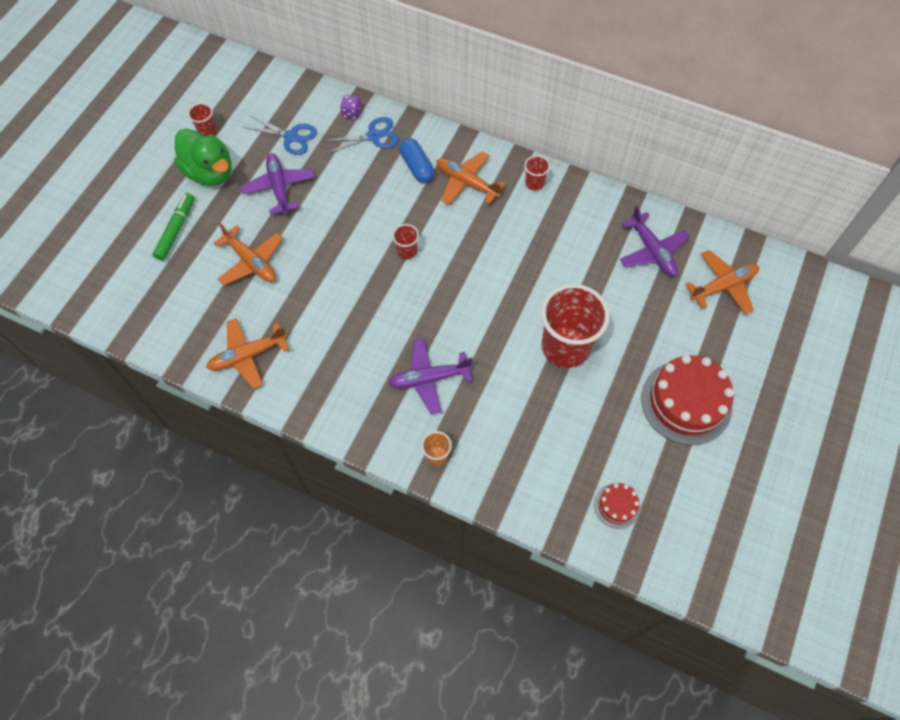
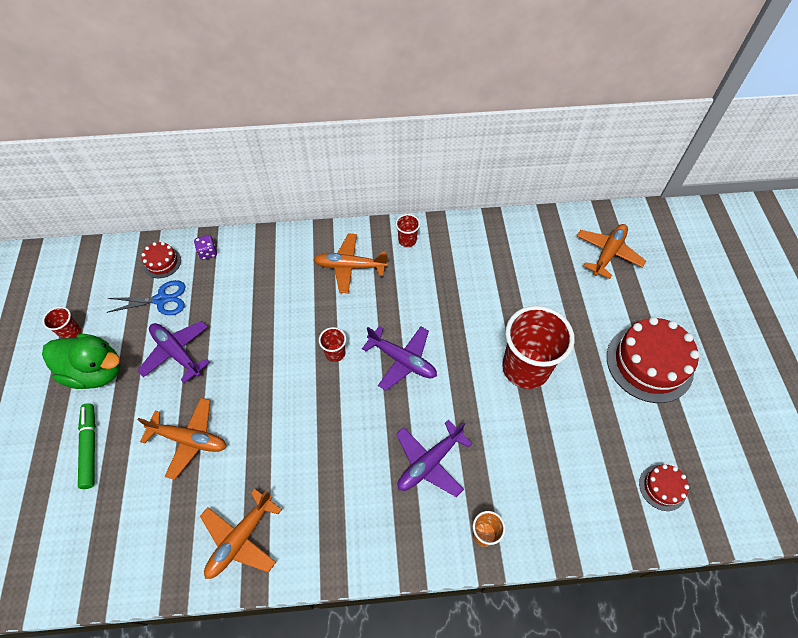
camera: 30 degrees left, 5 degrees down
(309, 104) = (162, 262): none -> red cake
(374, 136) = (241, 264): blue scissors -> none
(416, 167) = (297, 273): blue capsule -> none
(652, 251) = (537, 251): purple plane -> purple plane (402, 360)

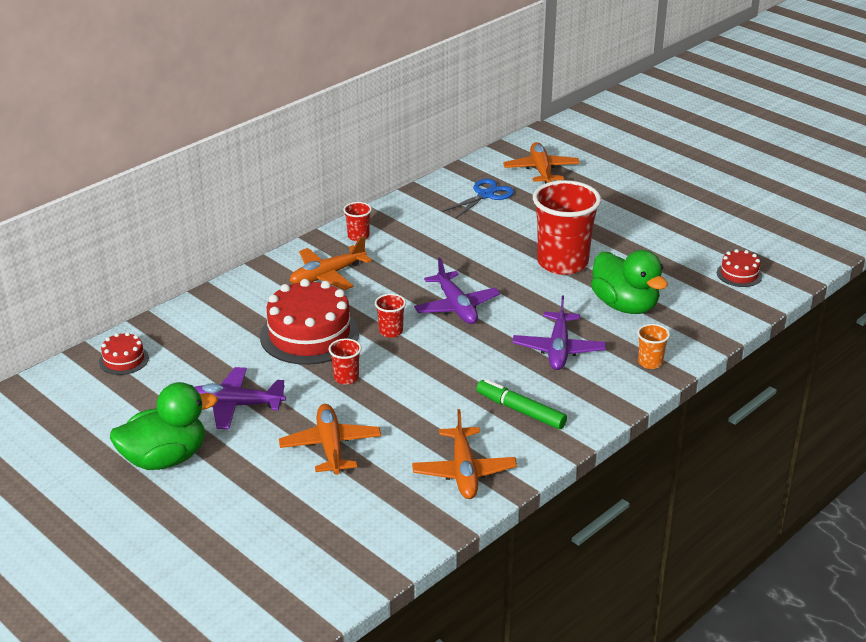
camera: 40 degrees left, 25 degrees down
(71, 332) = (94, 450): red cup -> red cup (346, 378)
(90, 447) = (237, 503): green marker -> green marker (520, 410)
(161, 300) = (163, 382): blue scissors -> blue scissors (485, 195)
(189, 439) = (330, 446): orange plane -> orange plane turned 75 degrees counterclockwise
(208, 253) = (165, 331): purple dice -> none
(402, 360) = (456, 307): purple plane -> purple plane turned 75 degrees clockwise
(528, 452) = (625, 306): none -> green duck
(649, 363) = (650, 216): red cake -> red cake (309, 335)

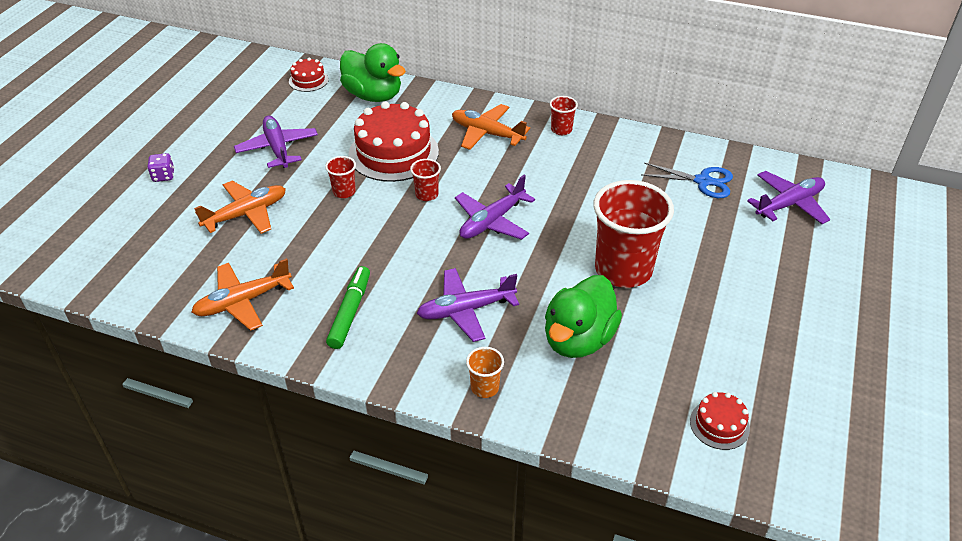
camera: 65 degrees right, 10 degrees up
(165, 459) = (198, 140): green duck -> green duck (373, 95)
(212, 495) = (163, 176): none -> purple dice
(541, 170) = (789, 204): orange plane -> purple plane

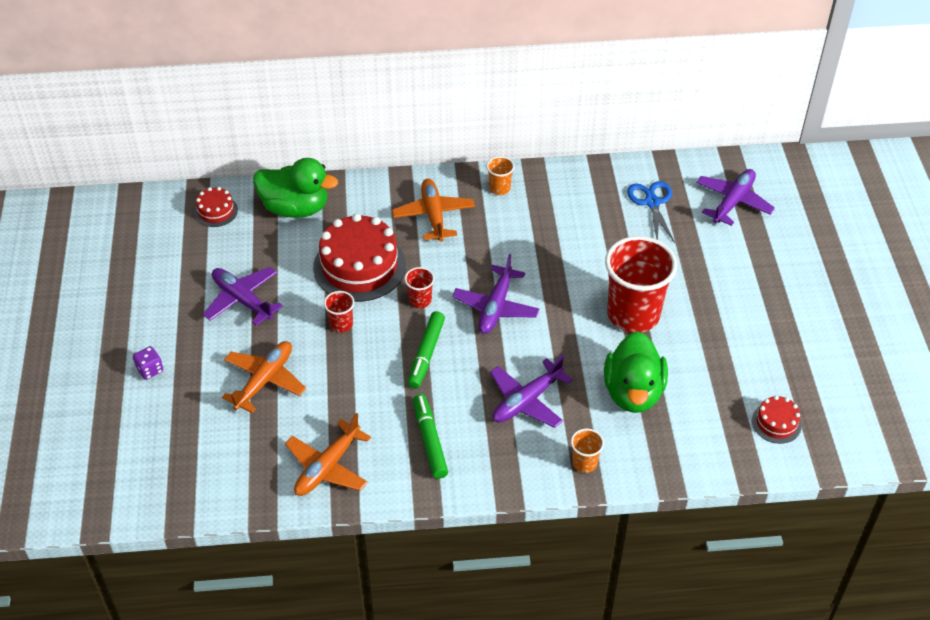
camera: 25 degrees left, 5 degrees up
(400, 239) = (426, 354): none -> green marker
(487, 133) = (433, 215): orange plane -> orange plane turned 75 degrees clockwise
(561, 130) = (499, 188): red cup -> orange cup
(703, 181) = (652, 202): blue scissors -> blue scissors turned 90 degrees counterclockwise

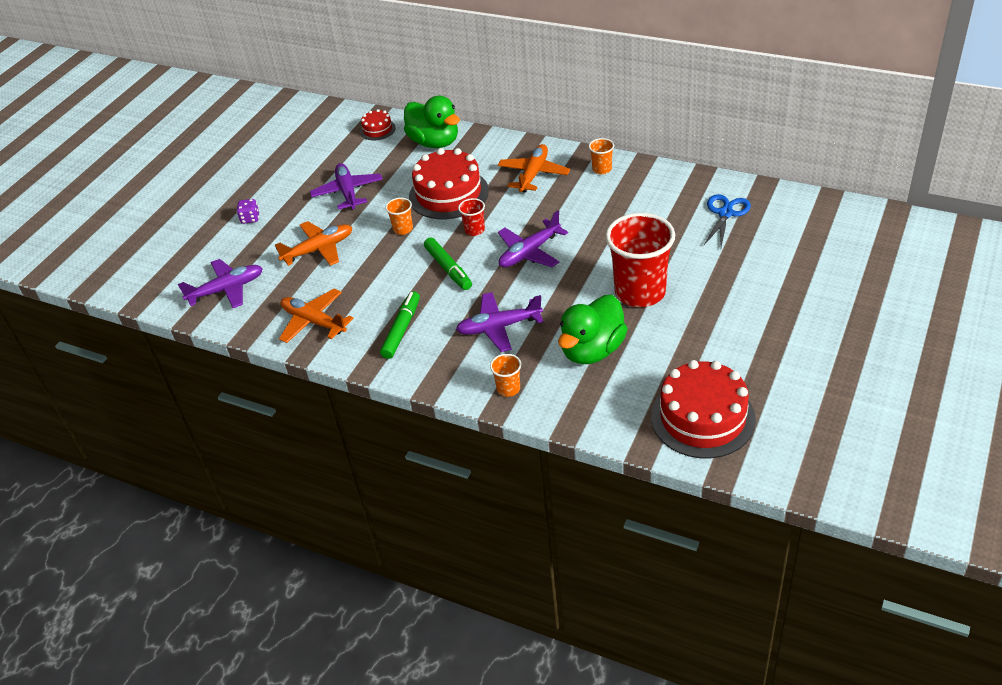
camera: 35 degrees right, 5 degrees down
(327, 467) = (314, 322): orange plane -> orange plane turned 60 degrees clockwise
(341, 324) = (403, 229): red cup -> orange cup
(426, 354) = (448, 269): green marker -> green marker turned 75 degrees counterclockwise
(733, 202) = (802, 232): purple plane -> purple plane (227, 289)
(776, 423) = (702, 418): red cake -> red cake, size x2.06

